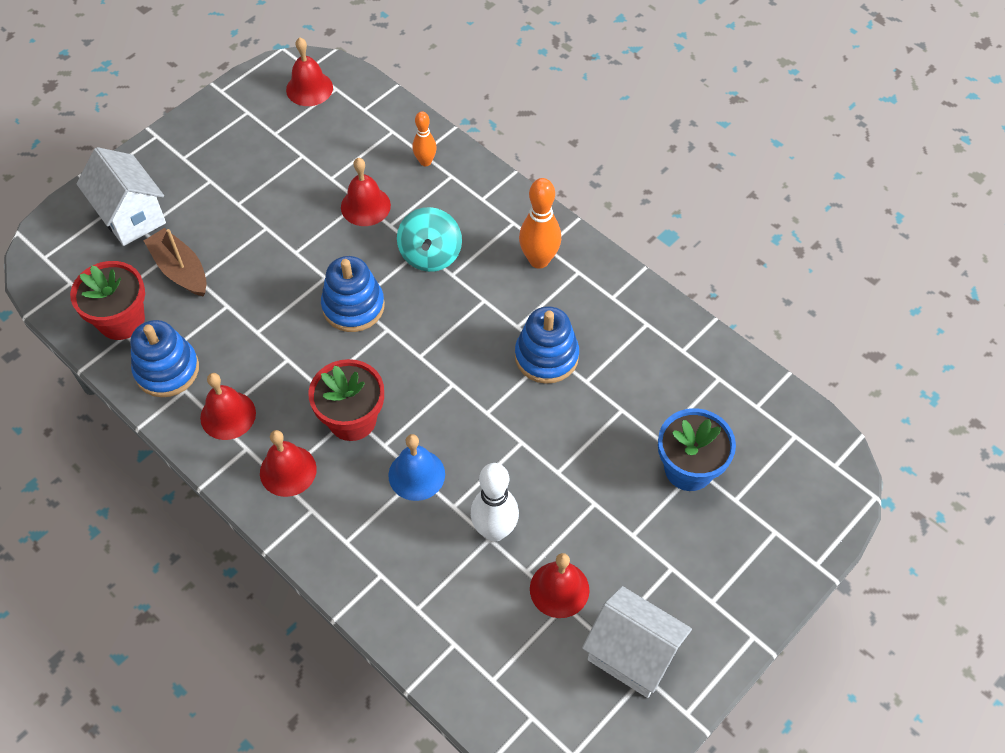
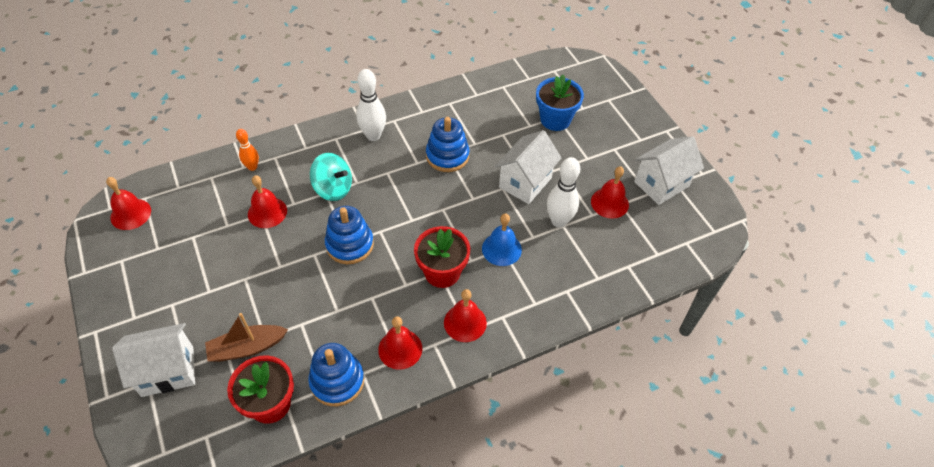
camera: 70 degrees left, 5 degrees down
(539, 260) = (373, 135): orange bowling pin -> white bowling pin
(545, 466) = (525, 182): none -> white house

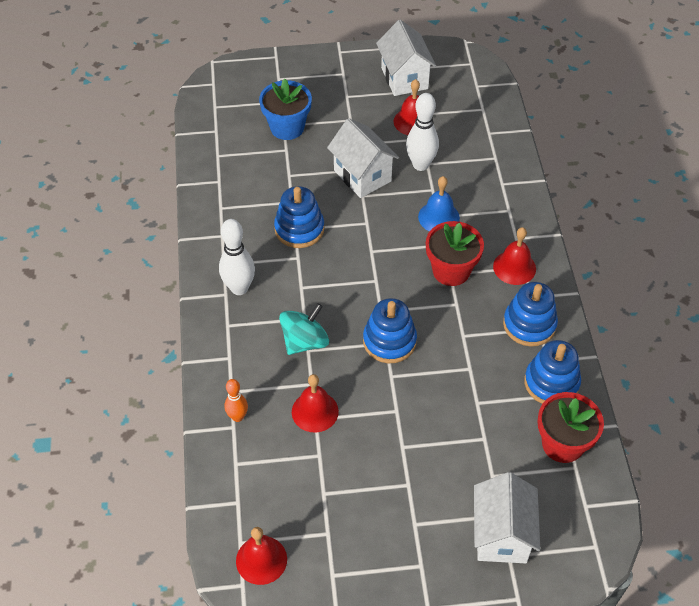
camera: 70 degrees left, 0 degrees up
(247, 348) = (492, 456): brown boat -> none
(400, 349) = (529, 324): red bell -> blue stacking toy

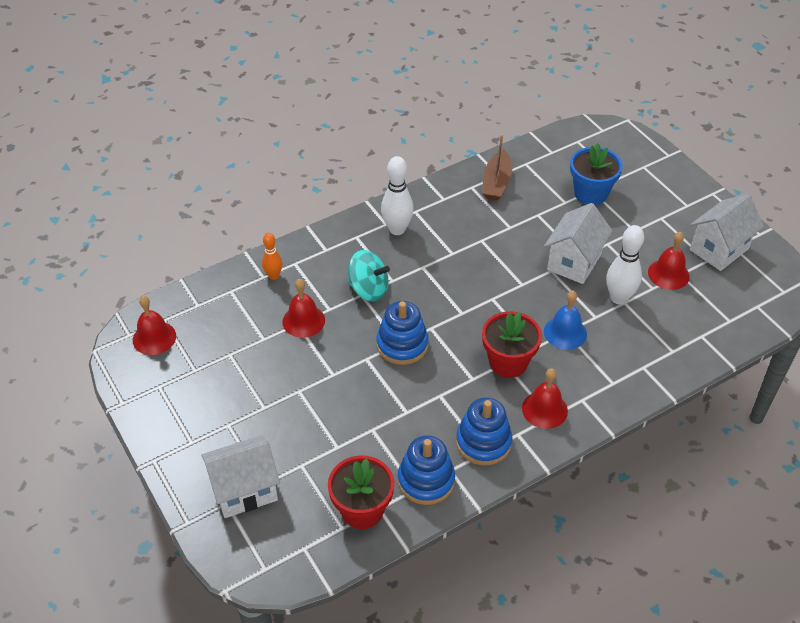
camera: 65 degrees right, 5 degrees down
(228, 187) = (496, 183): none -> brown boat
(299, 229) = (483, 243): blue stacking toy -> none

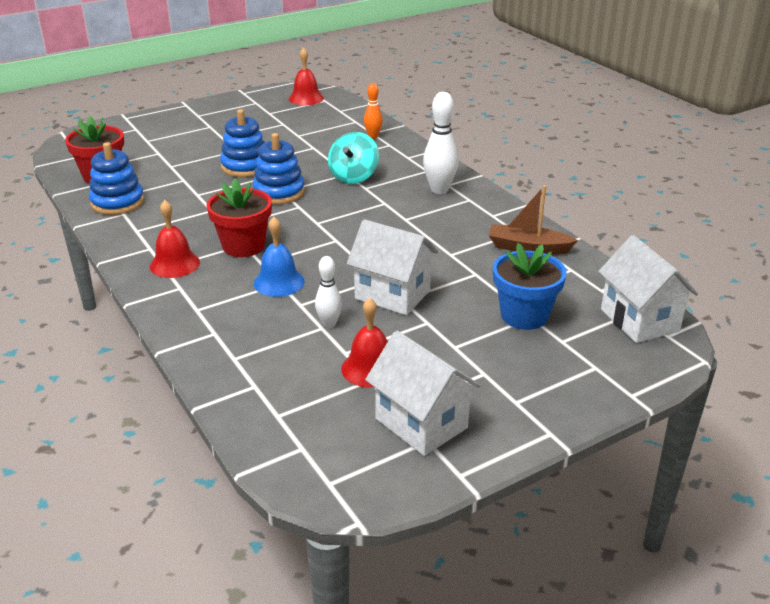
camera: 90 degrees right, 15 degrees down
(244, 490) = (144, 134): white house -> white house (639, 320)
(303, 321) = (316, 150): red bell -> none
(483, 442) = (147, 230): blue stacking toy -> blue stacking toy (245, 166)
(619, 298) = (329, 324): white bowling pin -> white bowling pin, size x0.61

